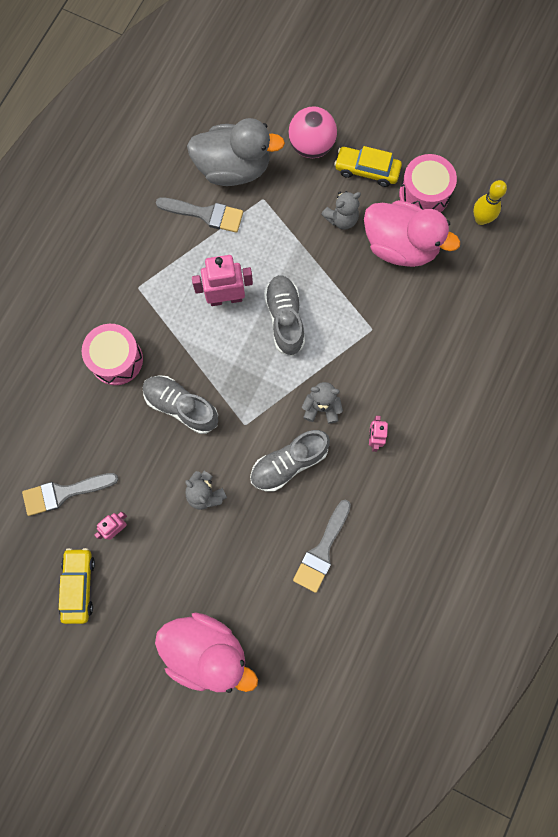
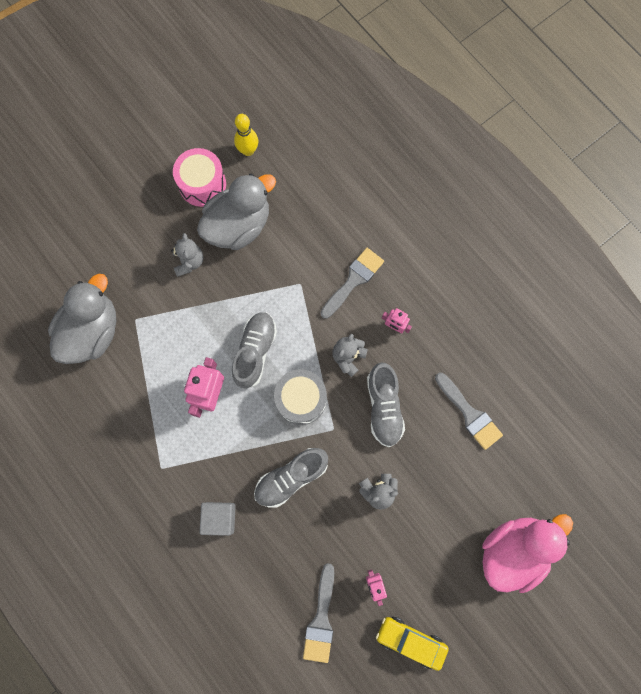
camera: 65 degrees left, 0 degrees up
(116, 359) = (220, 517): pink drum -> grey cube
(205, 214) = (123, 376): grey brush -> grey brush (353, 280)
(259, 382) = (301, 399): none -> grey drum
(285, 318) = (255, 351): grey shoe -> grey shoe turned 90 degrees clockwise
(311, 146) = (108, 255): pink ball -> none
(367, 170) = (155, 220): yellow car -> none
(400, 246) = (238, 225): pink duck -> grey duck

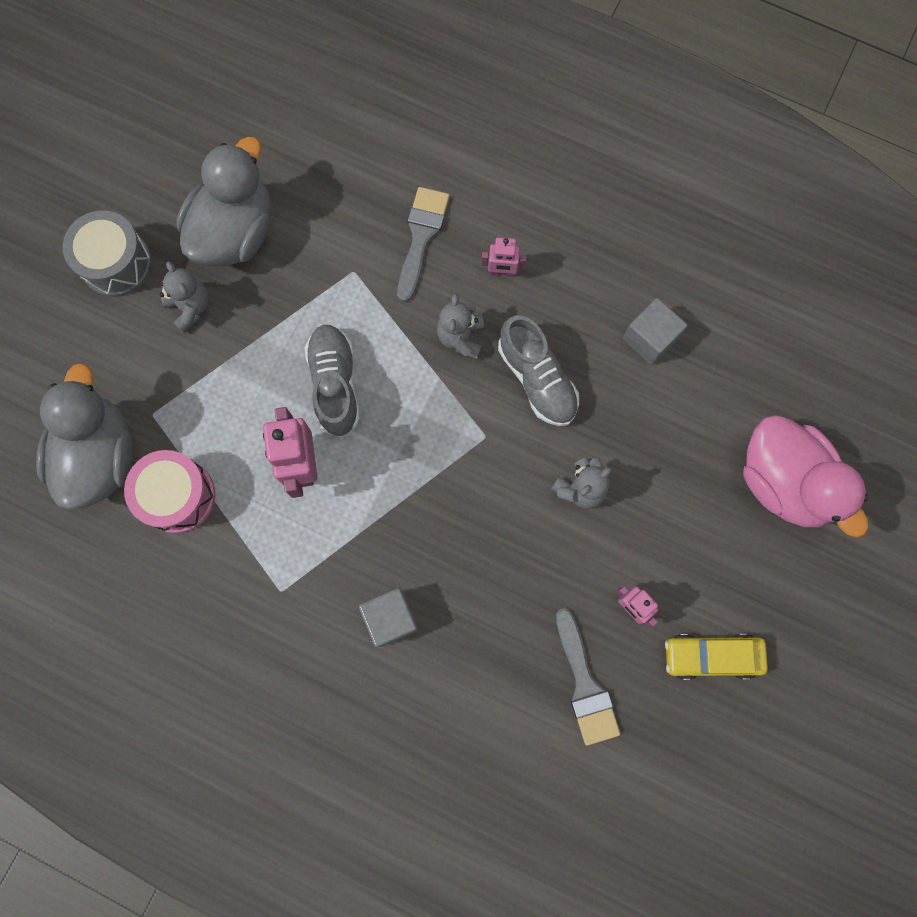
camera: 25 degrees left, 0 degrees up
(202, 184) = (160, 200): pink drum -> pink drum (178, 496)
(248, 150) = (202, 130): yellow bowling pin -> none
(291, 478) = (460, 523): grey shoe -> none
(301, 399) = (425, 418): grey drum -> grey drum (116, 264)
(469, 414) = (650, 338): grey brush -> grey cube
(513, 550) = (784, 482): pink duck -> pink duck turned 120 degrees clockwise

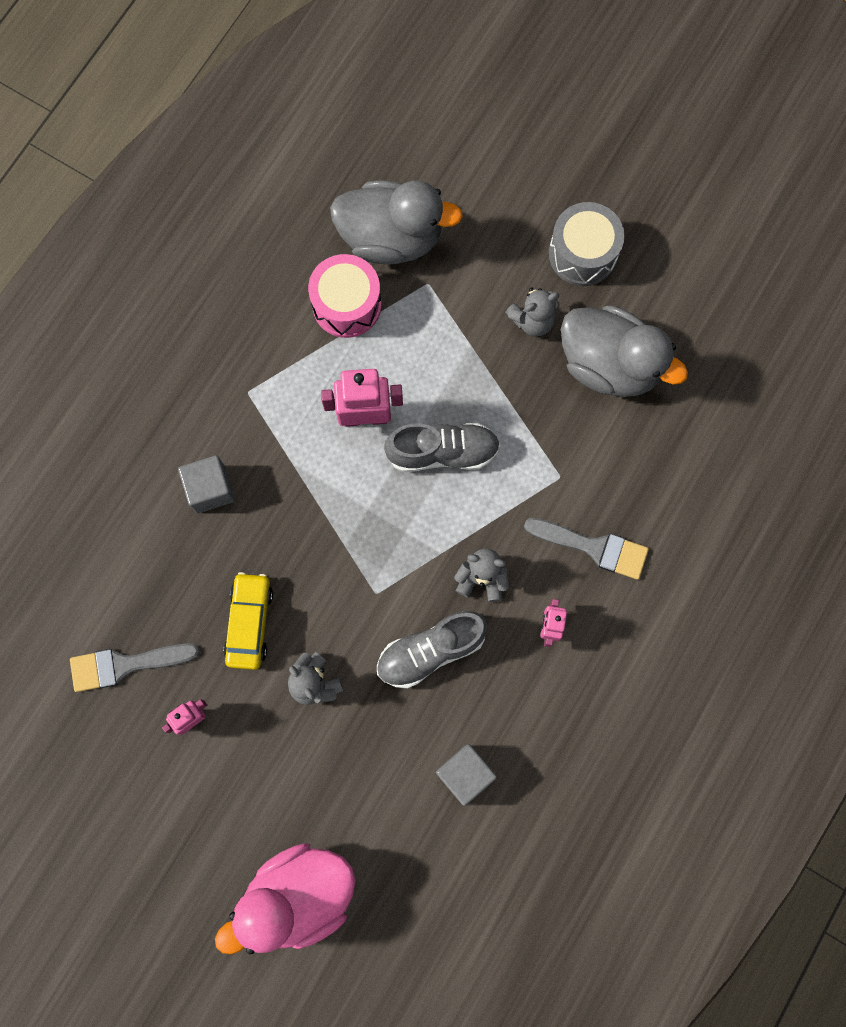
camera: 95 degrees right, 0 degrees up
(711, 656) = (135, 792): yellow car -> yellow car (250, 622)

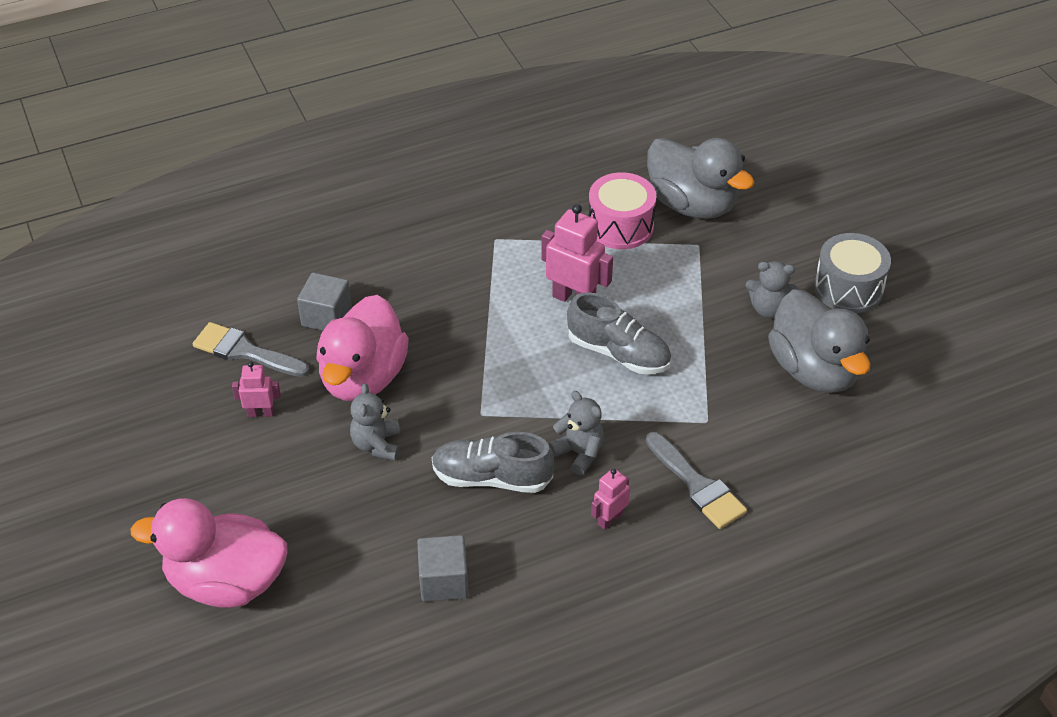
camera: 35 degrees right, 30 degrees down
(210, 489) = (412, 281): grey cube -> grey cube (326, 316)
(250, 622) = (363, 378): yellow car -> pink duck

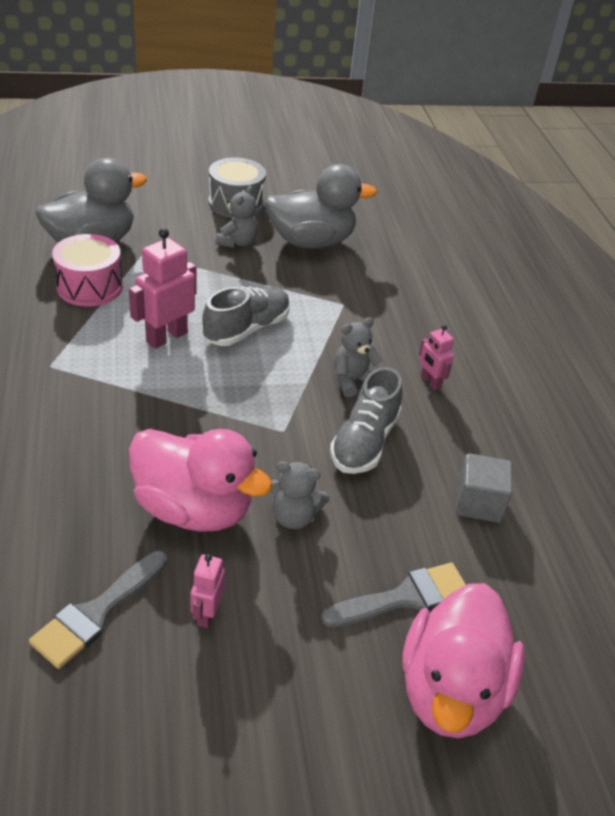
camera: 80 degrees left, 5 degrees down
(326, 316) = (82, 522): grey cube -> none
(697, 485) = (407, 327): grey brush -> grey brush (405, 597)

